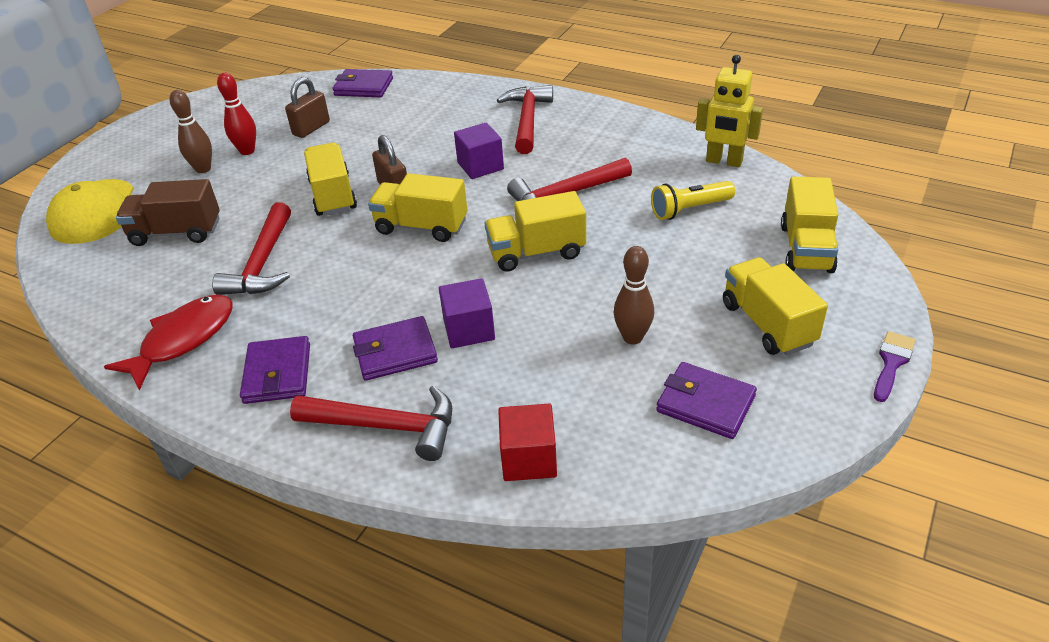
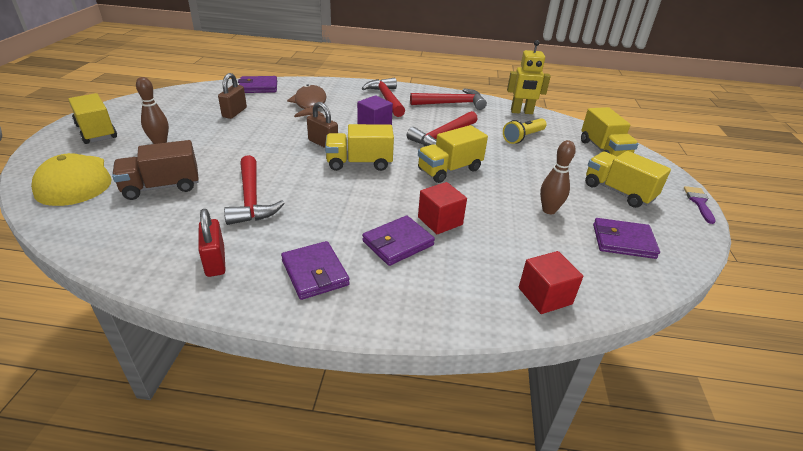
camera: 25 degrees left, 5 degrees down
(183, 339) = (215, 261): red fish -> red padlock
(247, 151) = (191, 129): red bowling pin -> none
(333, 195) = (279, 151): yellow truck -> yellow truck (96, 132)
(386, 426) = (427, 294): red hammer -> red hammer (451, 103)
(415, 121) = (310, 104): none -> brown fish
(469, 329) = (440, 221): purple cube -> red cube

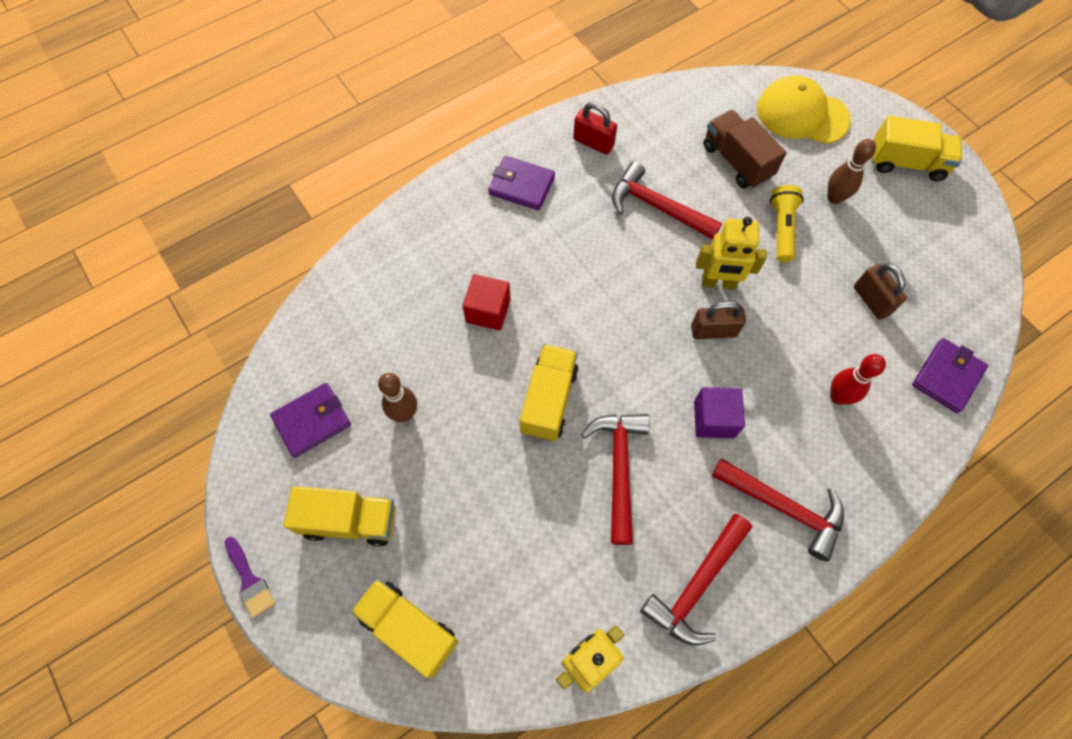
camera: 140 degrees right, 30 degrees up
(162, 187) = (736, 161): brown truck -> brown truck turned 60 degrees counterclockwise
(286, 154) = (718, 283): none -> yellow robot
(310, 104) = (838, 397): brown fish -> red bowling pin
(359, 163) = (640, 330): yellow truck -> none
(398, 243) = (496, 257): purple wallet -> none
(523, 137) = (529, 565): yellow flashlight -> yellow flashlight (781, 228)
(545, 296) = (348, 293): red cube -> none

